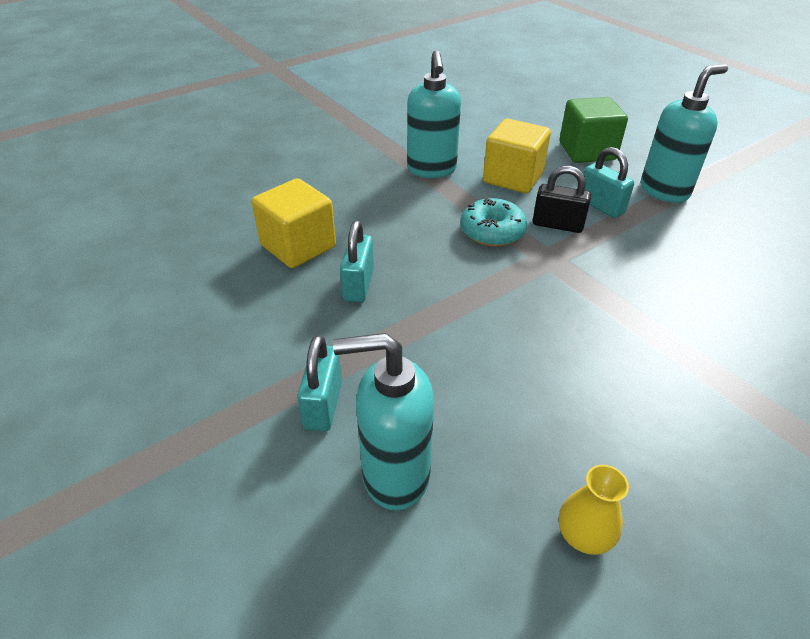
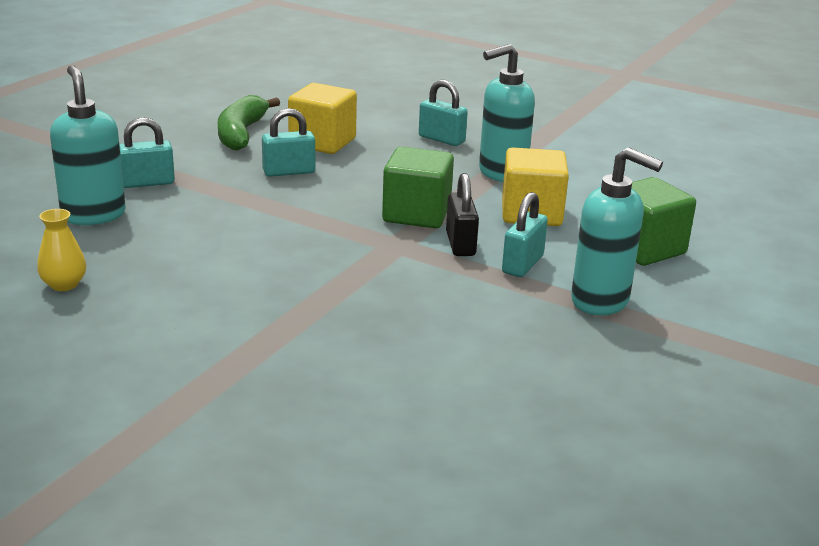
camera: 65 degrees right, 15 degrees down
(230, 297) = (241, 133): none -> green banana
(341, 178) = (441, 139): none -> turquoise padlock
(492, 232) = (416, 214): turquoise donut -> green cube

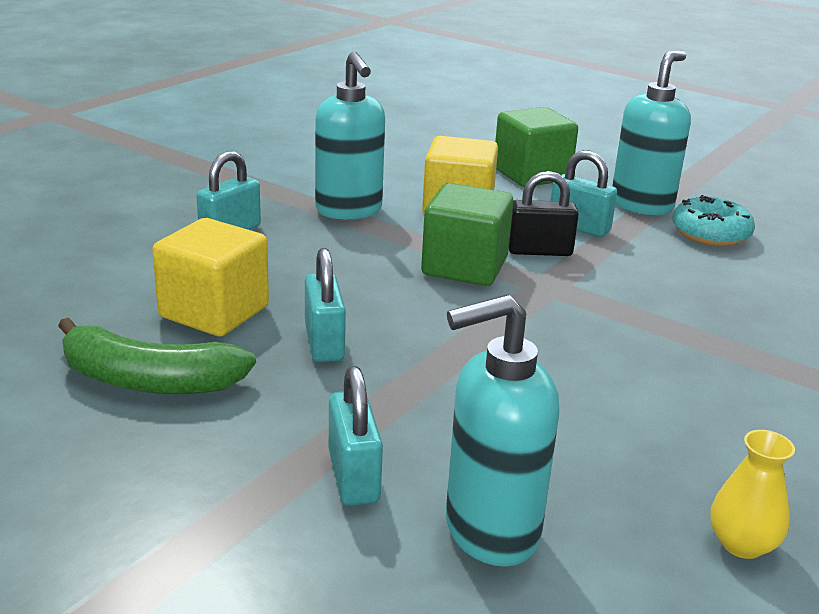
camera: 85 degrees left, 0 degrees up
(544, 333) = (710, 234): none -> turquoise donut

